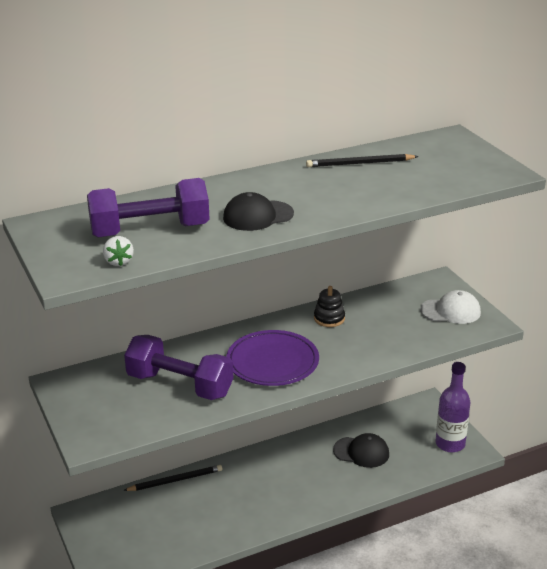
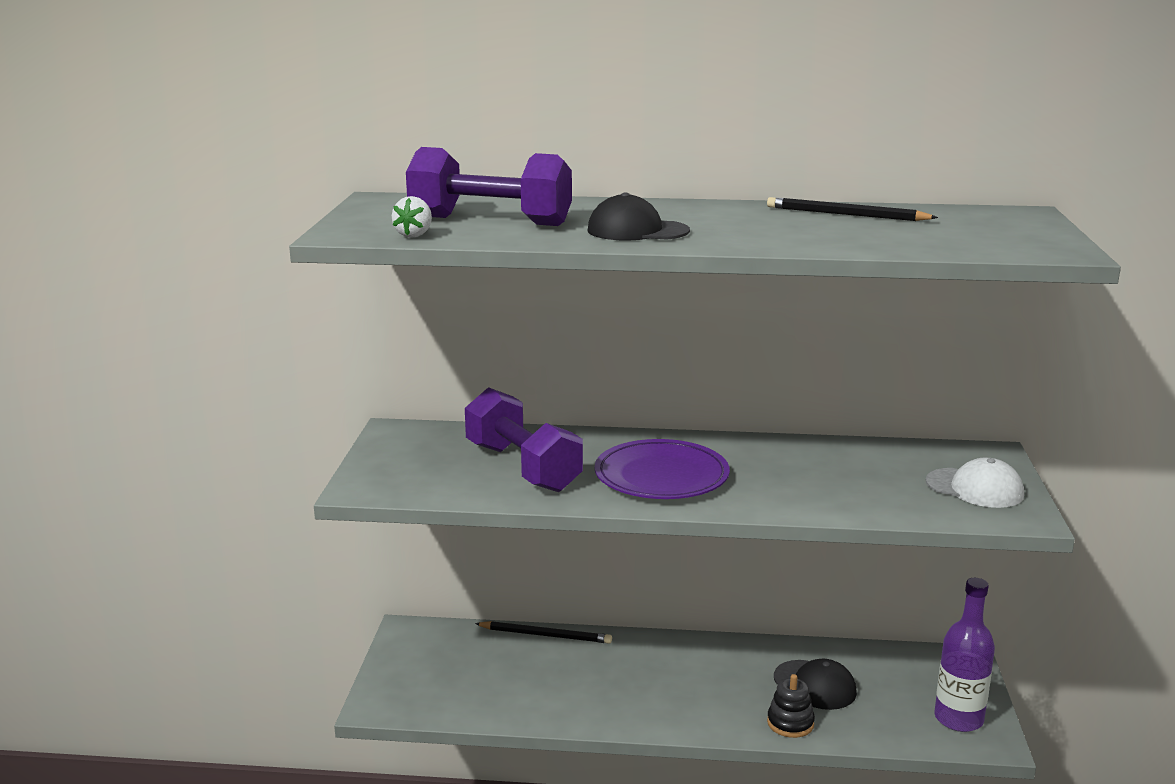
camera: 30 degrees right, 10 degrees down
(329, 318) = (785, 454): black stacking toy -> black stacking toy (790, 723)

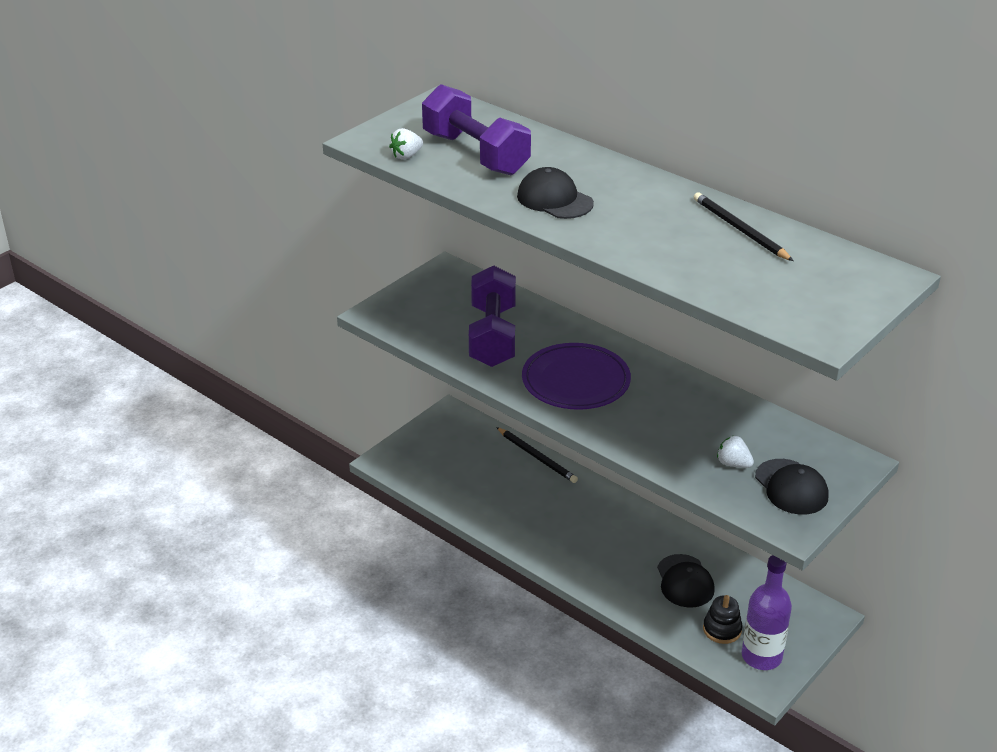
camera: 35 degrees right, 15 degrees up
(790, 723) = (634, 600): black stacking toy -> black stacking toy (722, 629)
(901, 489) = (733, 464): none -> white strawberry
(975, 488) = (791, 487): white cap -> black cap

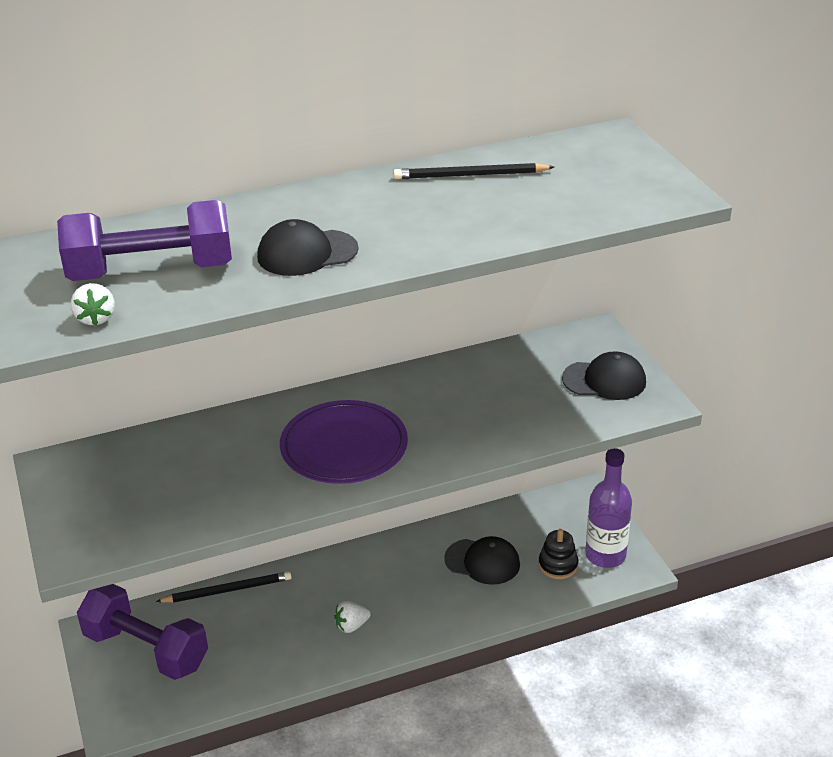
camera: 60 degrees left, 0 degrees up
(493, 336) = (212, 476): purple dumbbell -> purple dumbbell (146, 649)
(733, 464) = (549, 399): white strawberry -> white strawberry (351, 626)

